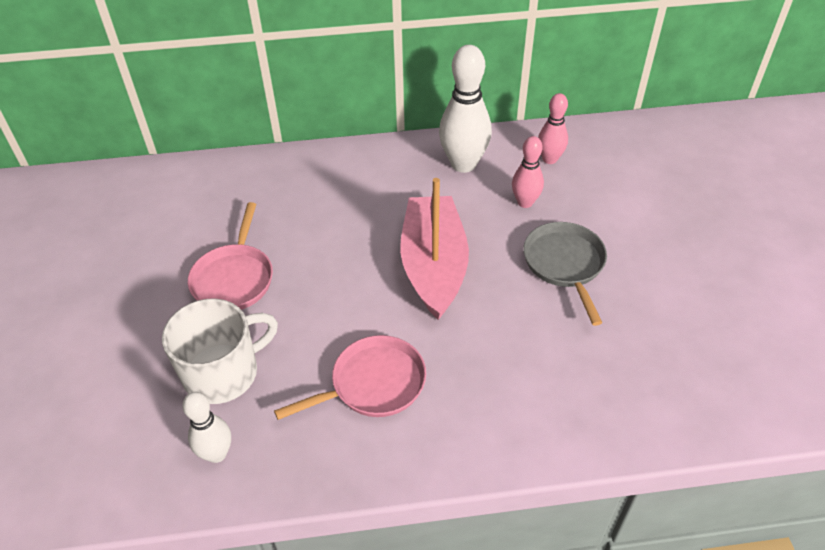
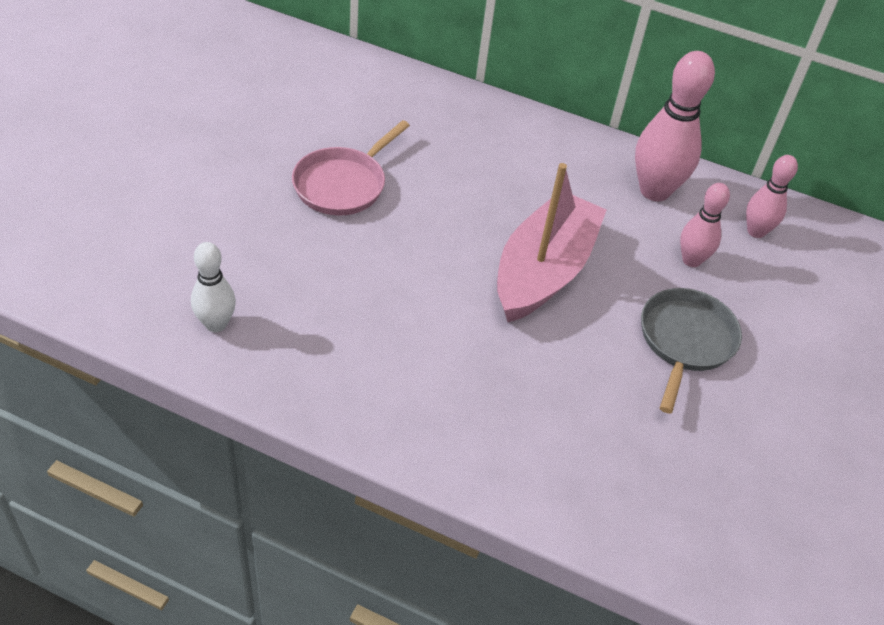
camera: 25 degrees right, 0 degrees up
(223, 373) = (272, 260): white mug -> none
(373, 384) = (398, 344): pink pan -> none
(463, 164) = (654, 191): white bowling pin -> pink bowling pin

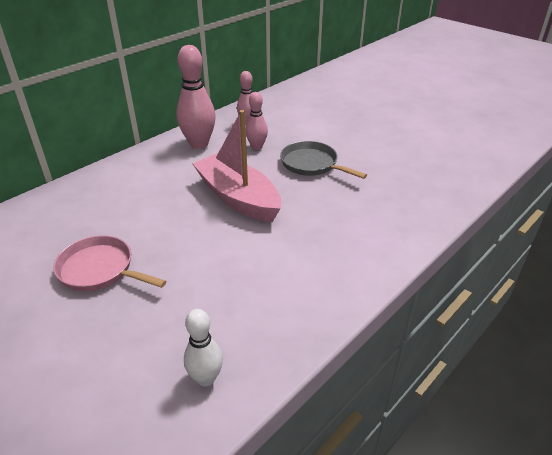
camera: 65 degrees left, 10 degrees down
(343, 184) = (100, 270): pink pan -> pink pan turned 150 degrees clockwise

